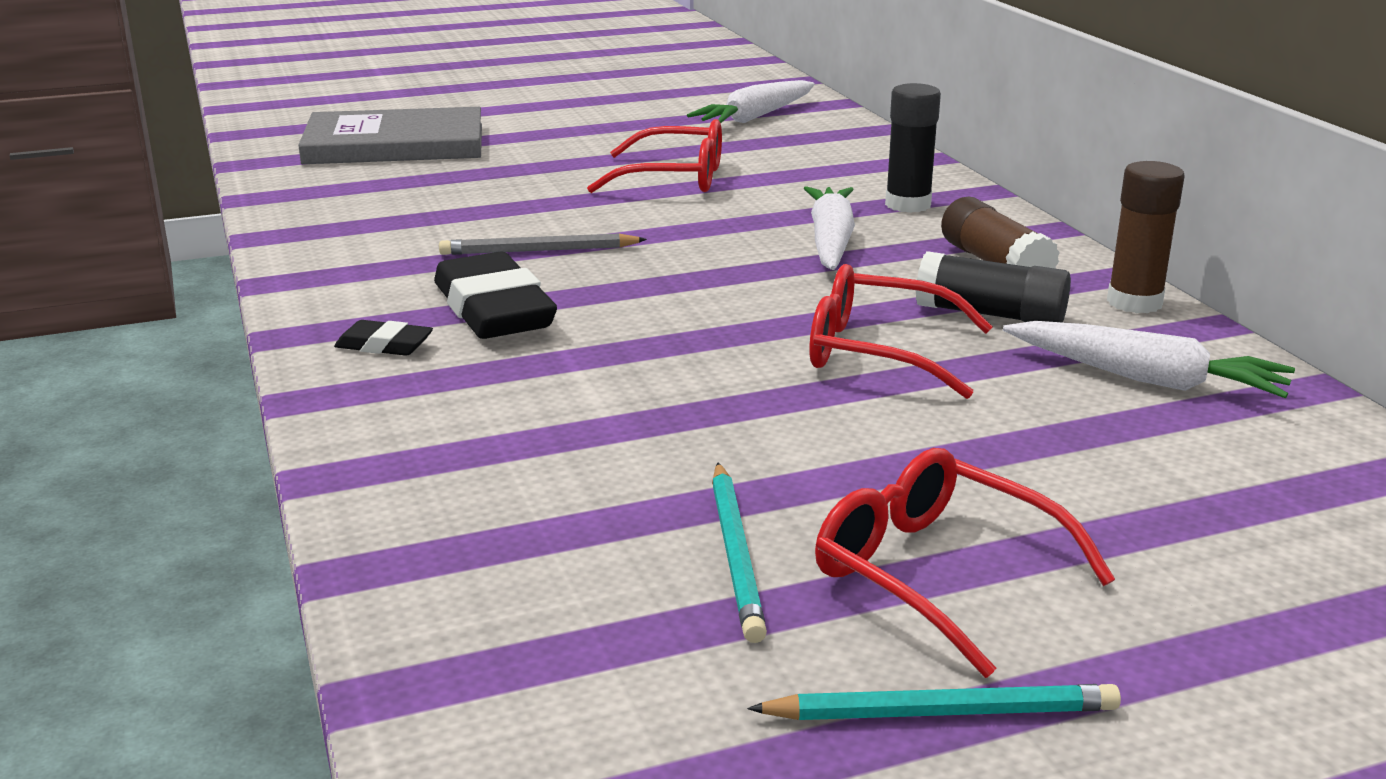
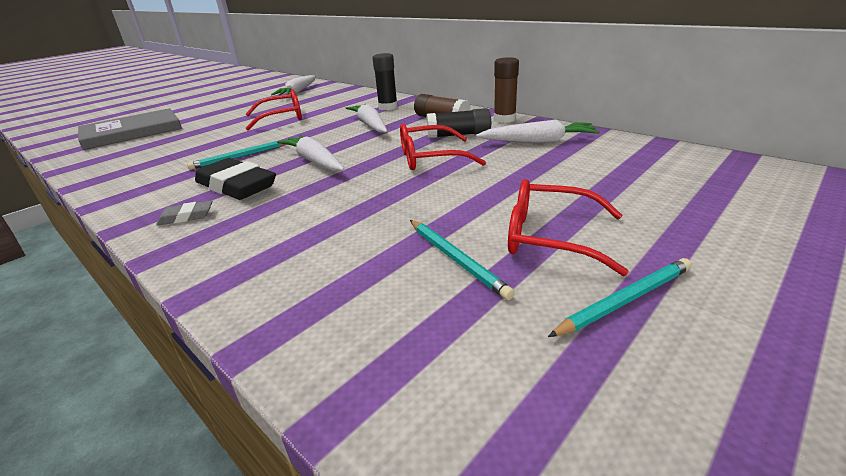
camera: 25 degrees left, 5 degrees up
(384, 345) = (186, 217): black eraser -> grey eraser
(539, 251) = (240, 157): grey pencil -> turquoise pencil
(658, 297) = (314, 161): none -> white carrot

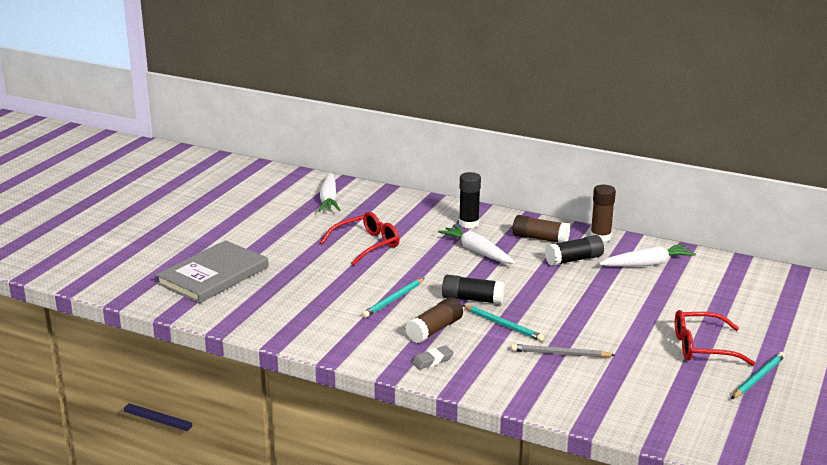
camera: 20 degrees left, 5 degrees down
(236, 186) = (434, 330): black eraser -> brown glue stick
(314, 161) = (472, 299): white carrot -> black glue stick
(340, 225) = (560, 354): none -> grey pencil
(430, 158) = (571, 288): red glasses -> none
(456, 259) = (656, 367): turquoise pencil -> turquoise pencil (503, 325)

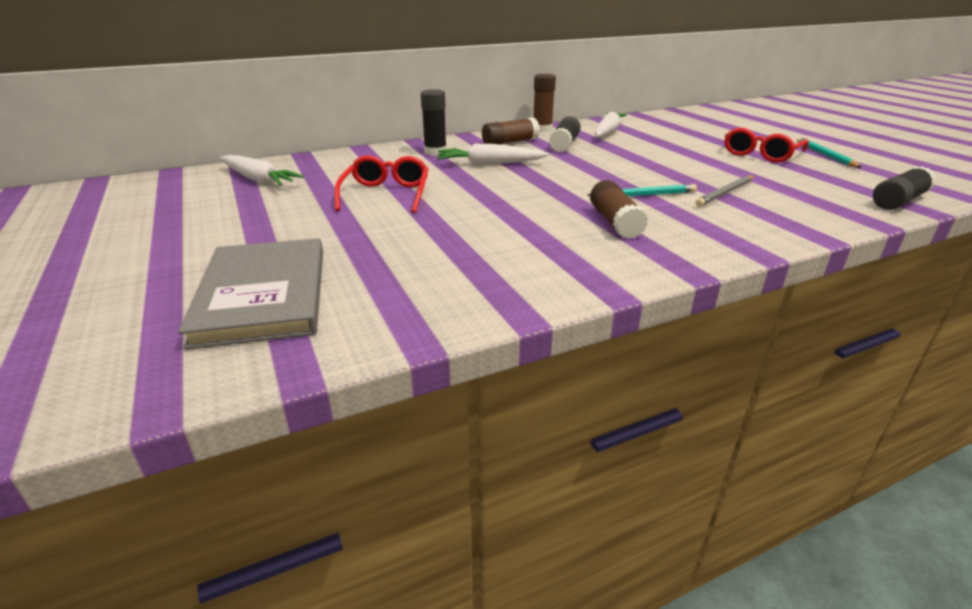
camera: 50 degrees left, 5 degrees up
(394, 300) = (522, 219): turquoise pencil -> none
(432, 360) = (681, 243): grey eraser -> none
(472, 299) = (576, 190): black glue stick -> black glue stick (898, 201)

